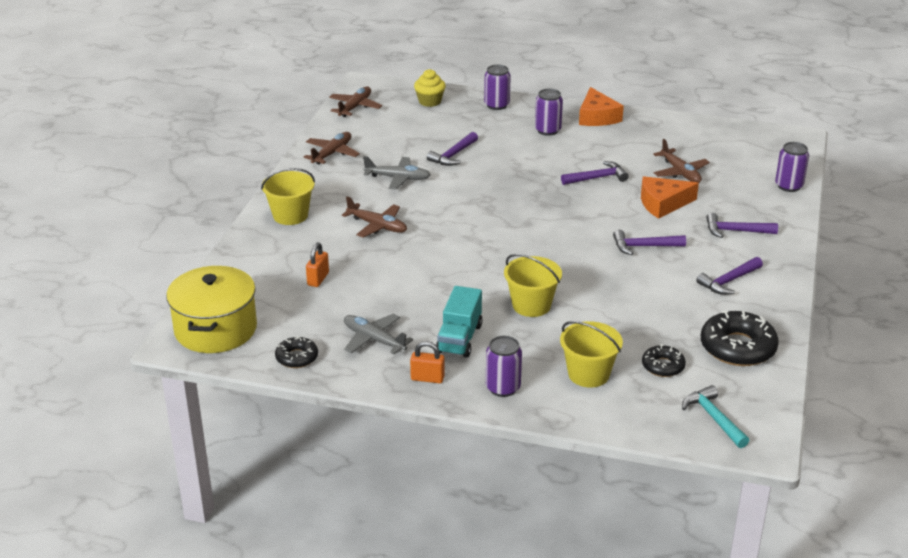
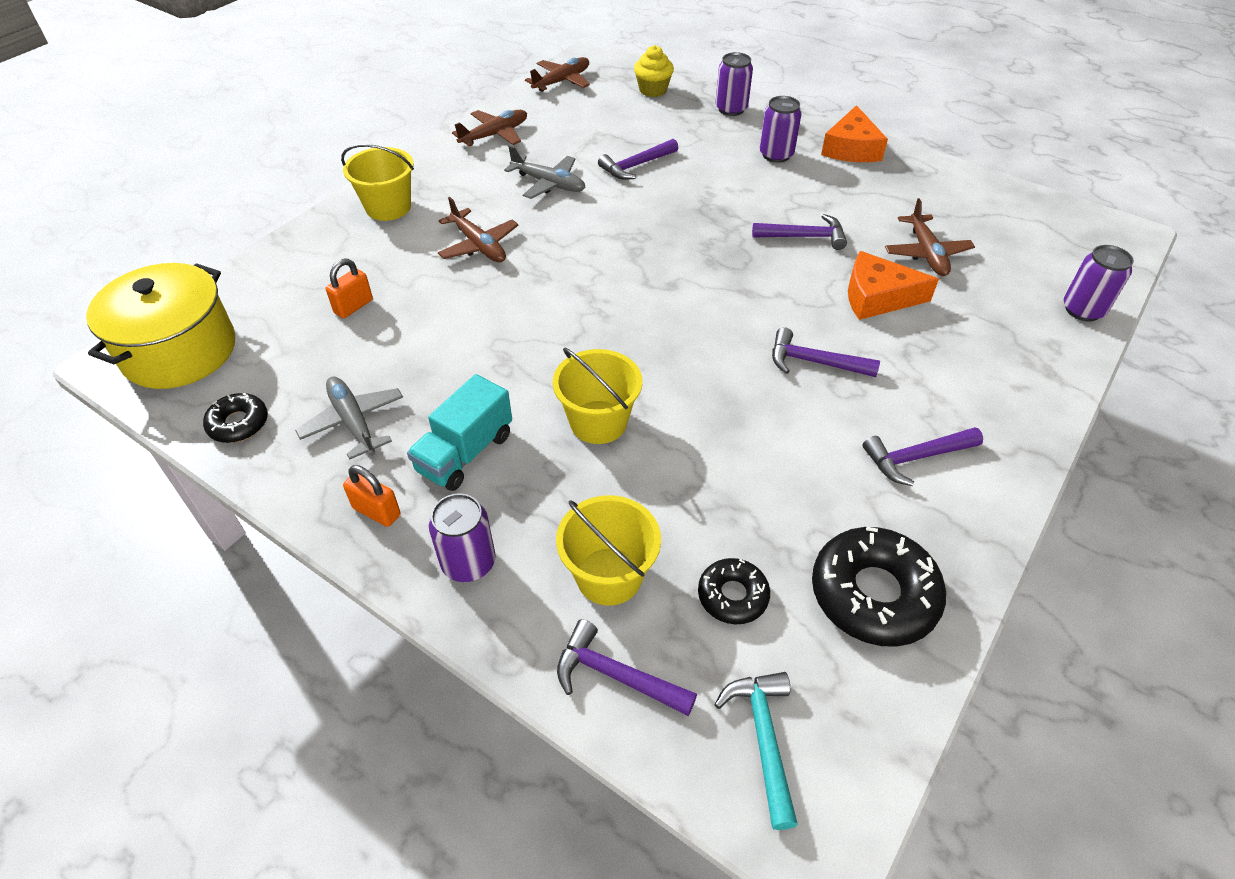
camera: 20 degrees right, 15 degrees up
(735, 231) = (966, 369): purple hammer -> purple hammer (616, 675)

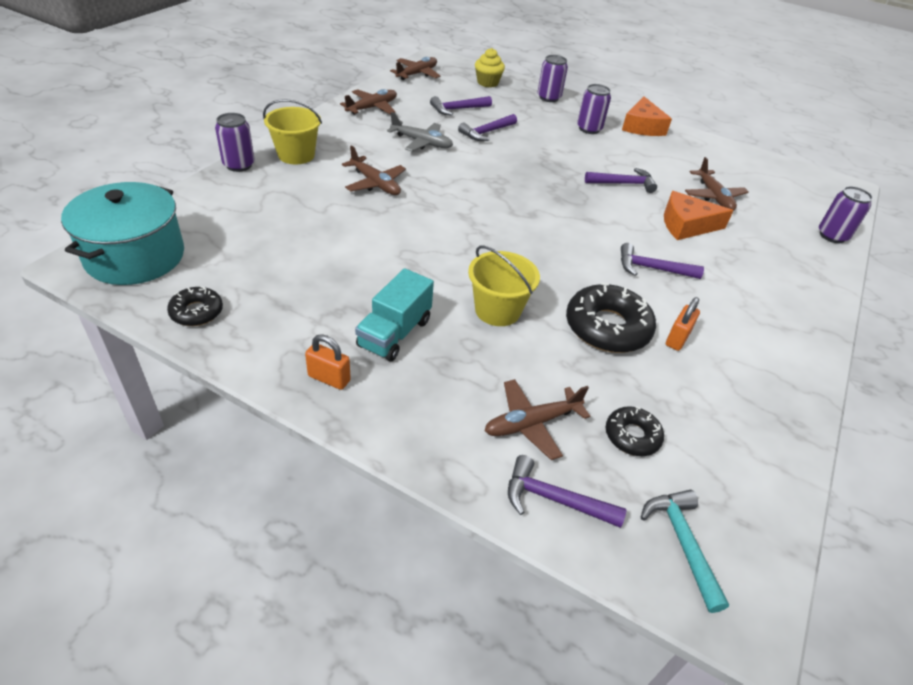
camera: 10 degrees left, 5 degrees down
(179, 351) = (135, 256): yellow pot -> turquoise pot
(353, 306) = (280, 225): orange padlock -> orange padlock (677, 339)
(353, 422) = (296, 310): grey plane -> none
(468, 563) = (414, 416): purple can -> purple can (239, 165)
(609, 576) = (531, 423): yellow bucket -> brown plane
(873, 594) = (738, 432): black donut -> black donut (607, 327)
(916, 457) = (743, 334): purple hammer -> purple hammer (457, 109)

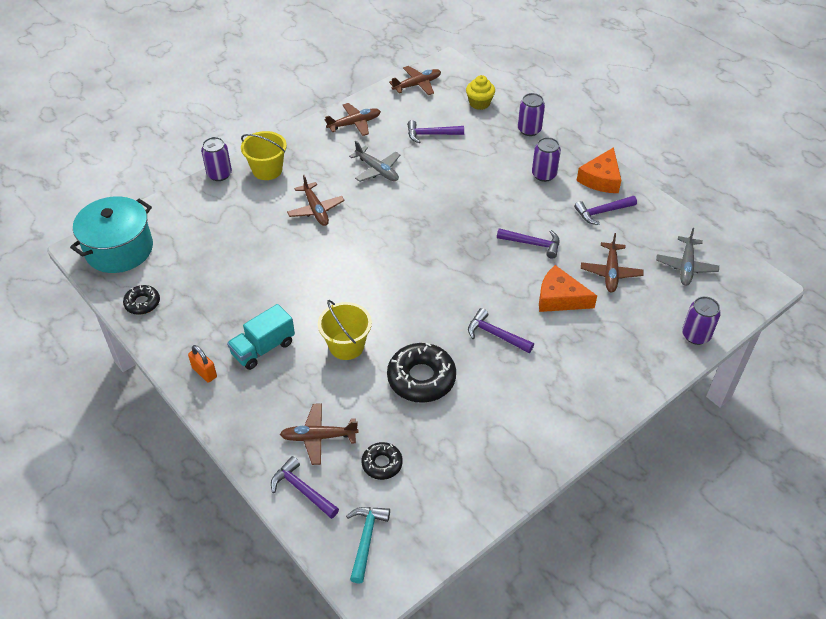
camera: 25 degrees right, 5 degrees up
(486, 132) = (442, 166): purple hammer -> purple hammer (602, 212)
(677, 339) = (470, 400): orange padlock -> none
(772, 182) = (686, 266): none -> grey plane

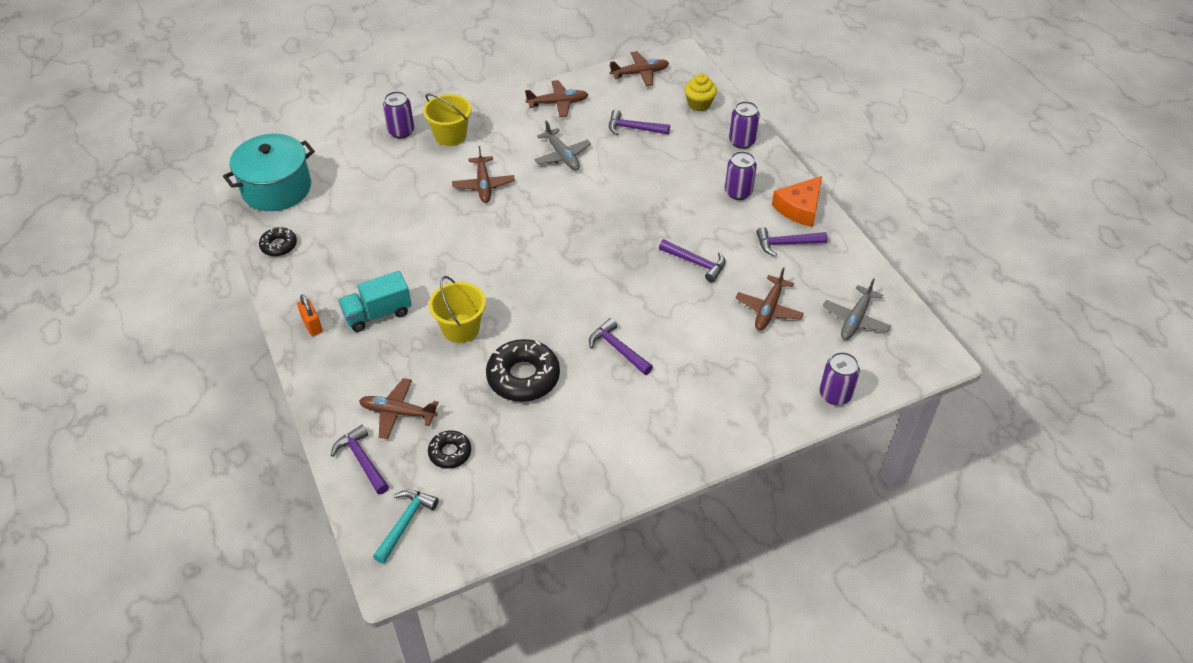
camera: 15 degrees right, 0 degrees up
(559, 298) = (702, 325): orange cheese -> none

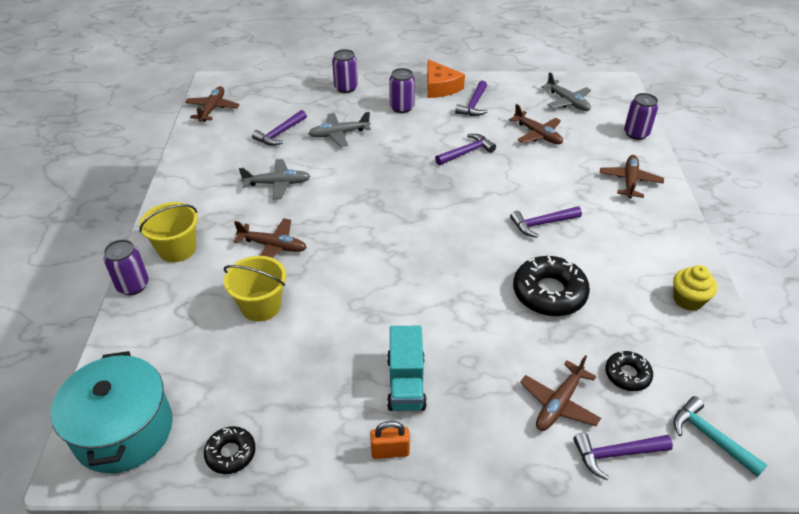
camera: 65 degrees left, 5 degrees down
(461, 328) = (464, 320): yellow bucket -> yellow bucket (261, 306)
(558, 103) = (203, 165): brown plane -> brown plane (629, 181)
(661, 165) = (339, 134): none -> grey plane
(699, 104) = (282, 93): yellow cupcake -> yellow cupcake (688, 300)

